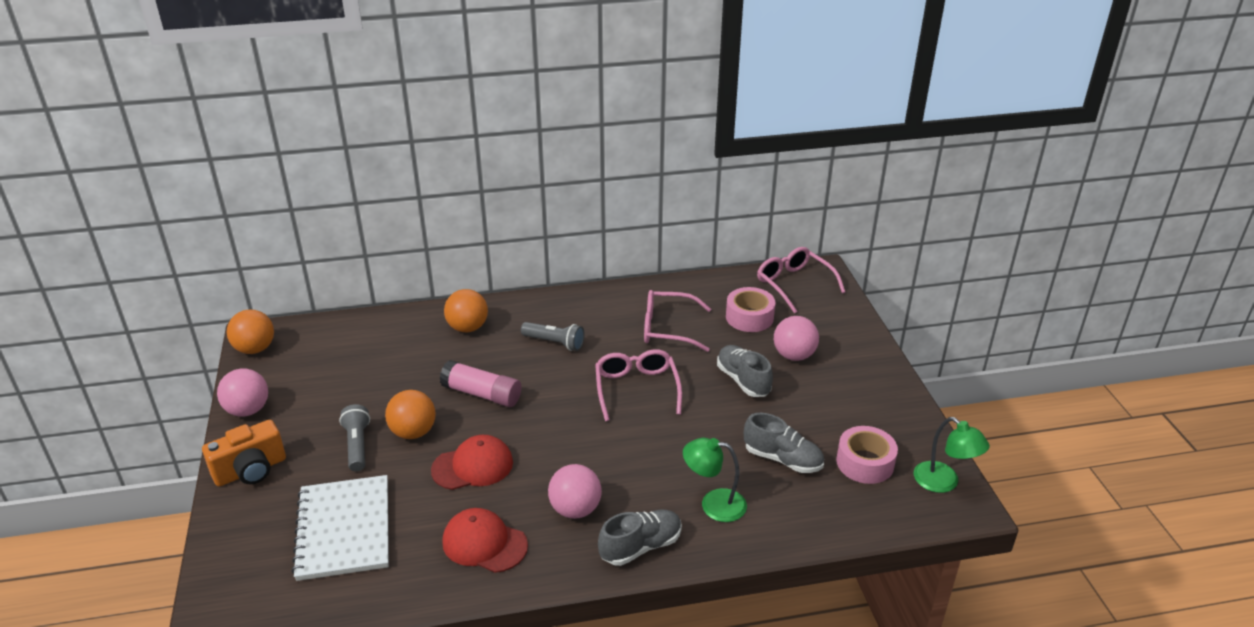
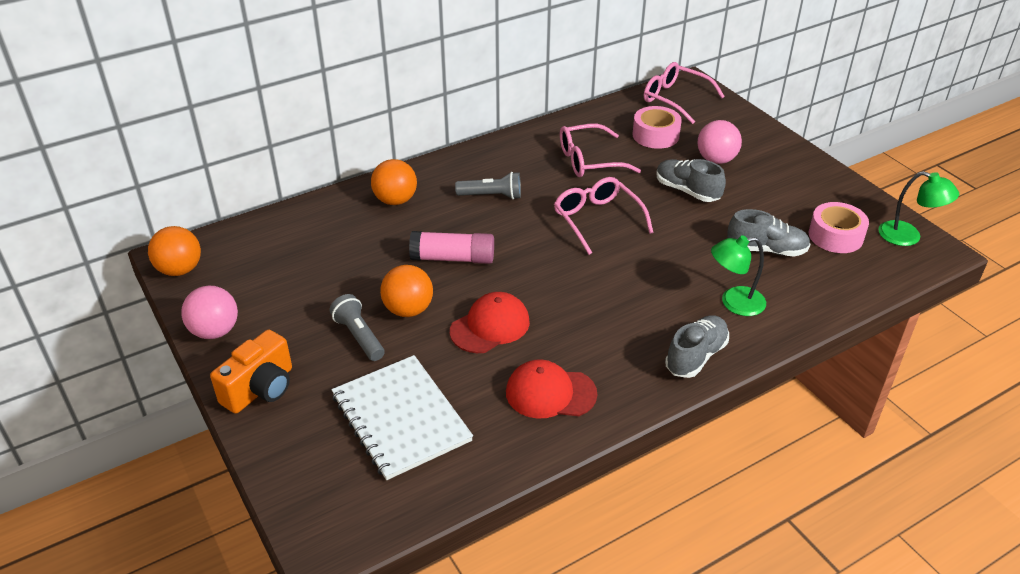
camera: 20 degrees left, 5 degrees up
(575, 509) = (614, 340): pink ball -> none

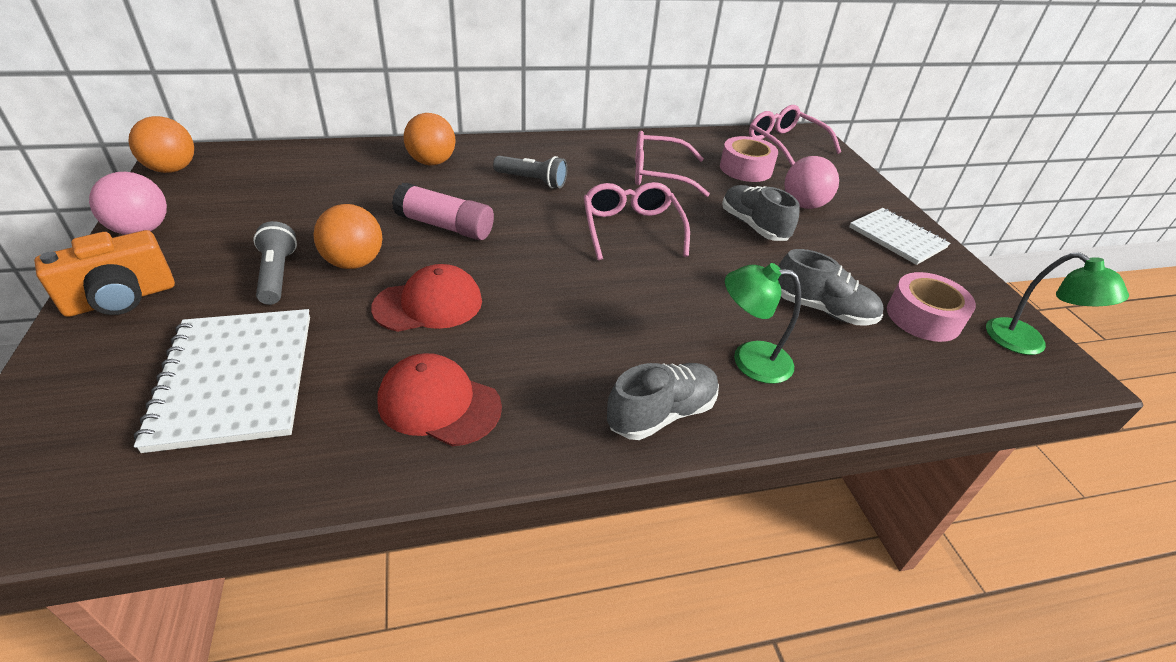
camera: 15 degrees right, 0 degrees up
(796, 171) = (897, 237): none -> white notebook

